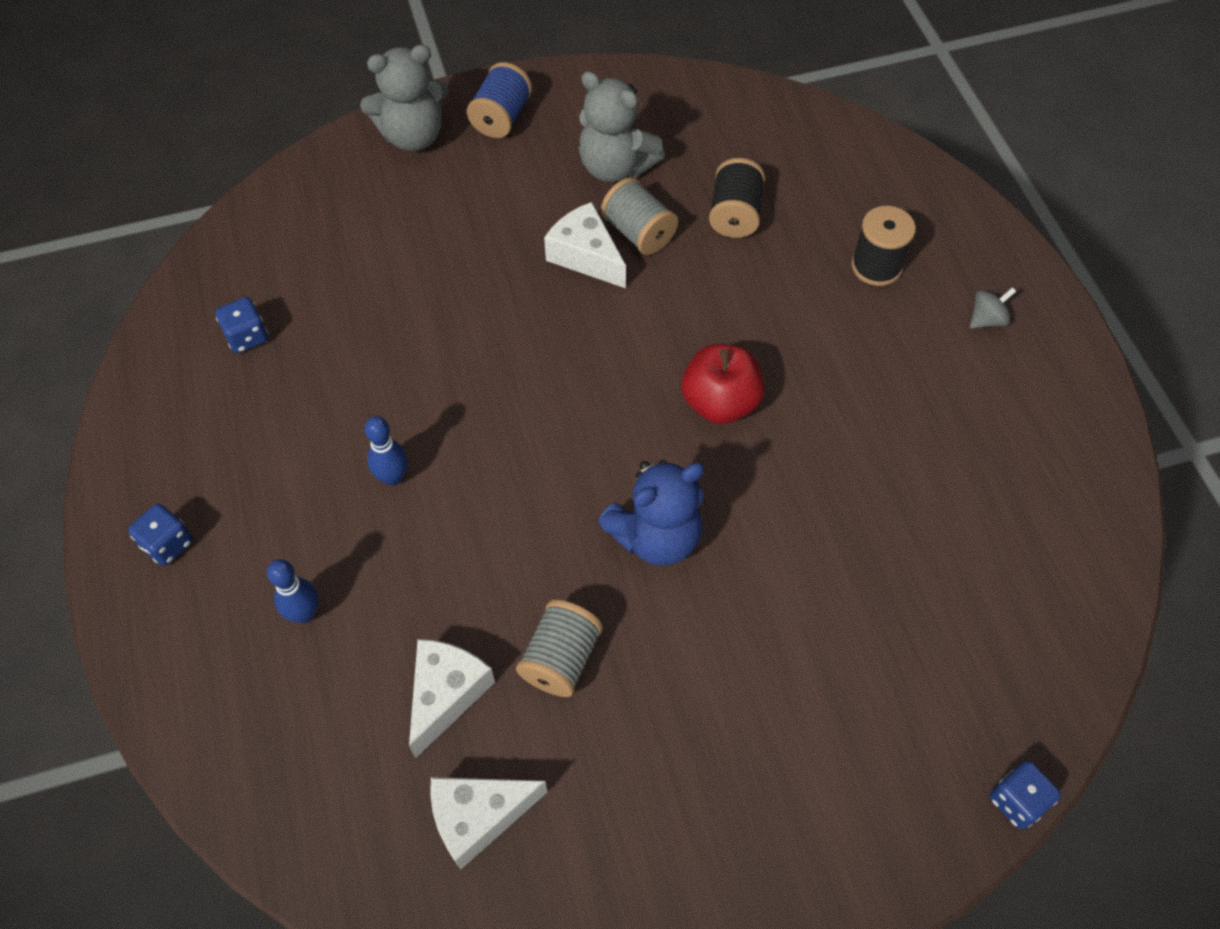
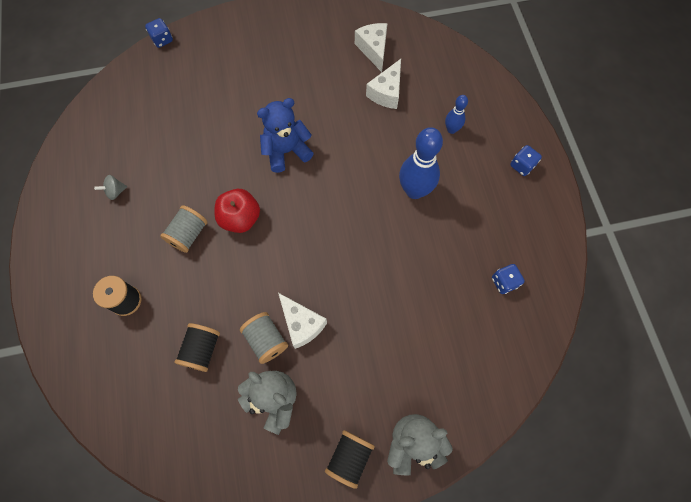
camera: 175 degrees left, 10 degrees up
(393, 477) = (414, 190): blue bowling pin -> blue bowling pin, size x1.90
(478, 817) = (373, 49): white cheese -> white cheese turned 90 degrees counterclockwise
(501, 117) = (349, 457): blue spool -> black spool
(561, 658) = (336, 102): grey spool -> grey spool (188, 234)
(986, 319) = (76, 258): grey spinning top -> grey spinning top (115, 192)

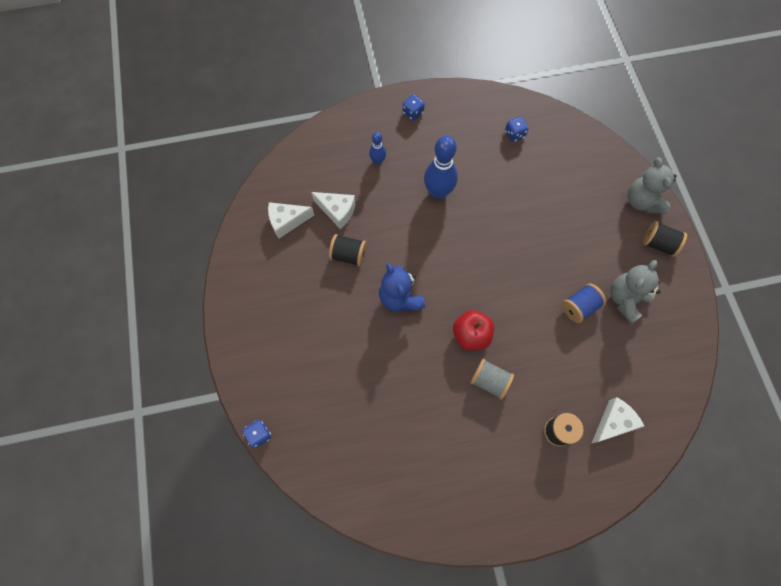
camera: 90 degrees left, 0 degrees up
(115, 192) = (448, 459): grey spinning top -> none
(202, 350) = (593, 359): black spool -> black spool (348, 255)
(266, 340) = (579, 307): grey spool -> blue spool
(301, 324) = (563, 280): white cheese -> white cheese (613, 422)

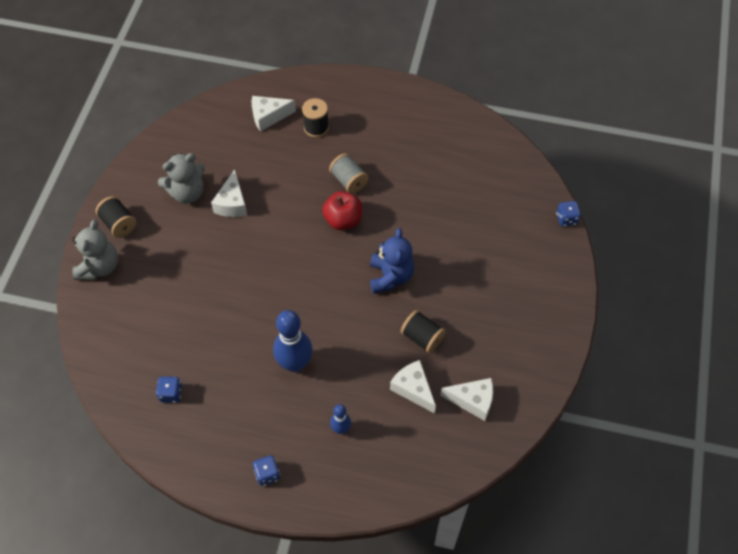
camera: 155 degrees left, 10 degrees down
(579, 307) = (232, 203): blue spool -> white cheese

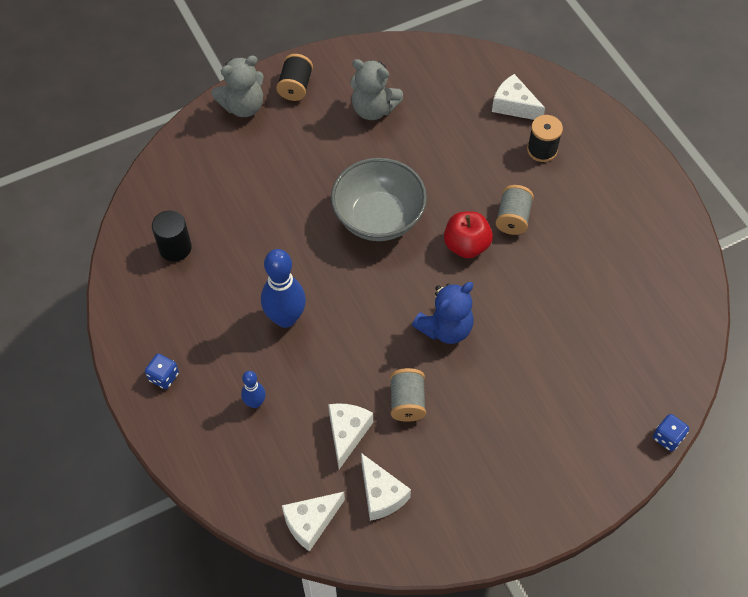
camera: 50 degrees right, 0 degrees up
(171, 393) = (175, 248): blue dice -> black cylinder
(232, 203) = (396, 149): white cheese -> white cheese (311, 522)
(273, 253) = (378, 218): none -> grey bowl
(422, 337) = (407, 402): black spool -> grey spool

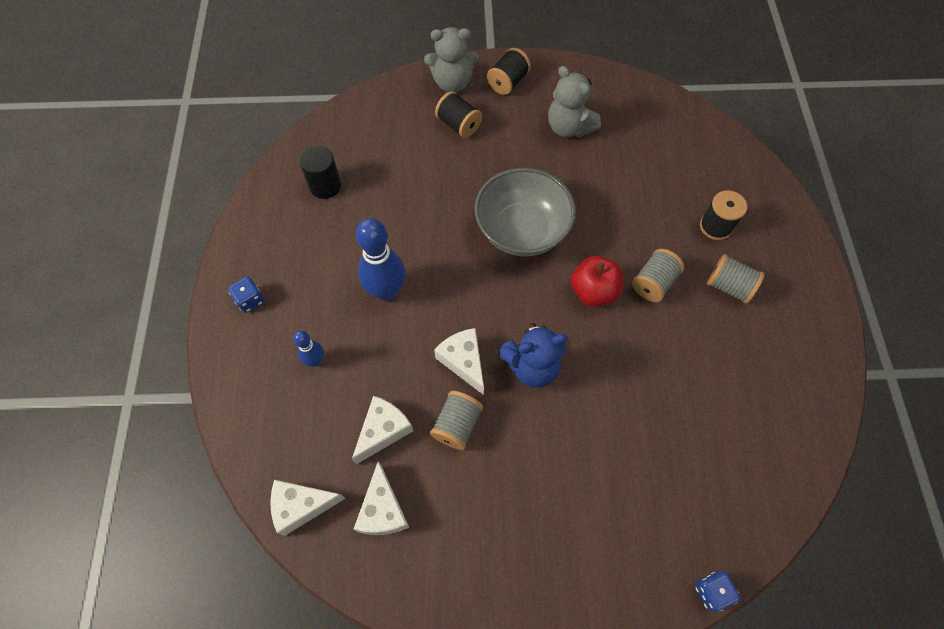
camera: 25 degrees right, 5 degrees up
(271, 144) = (459, 125): none -> black spool
(514, 106) = (707, 173): white cheese -> white cheese (463, 361)
(575, 196) = (728, 286): none -> grey spool

